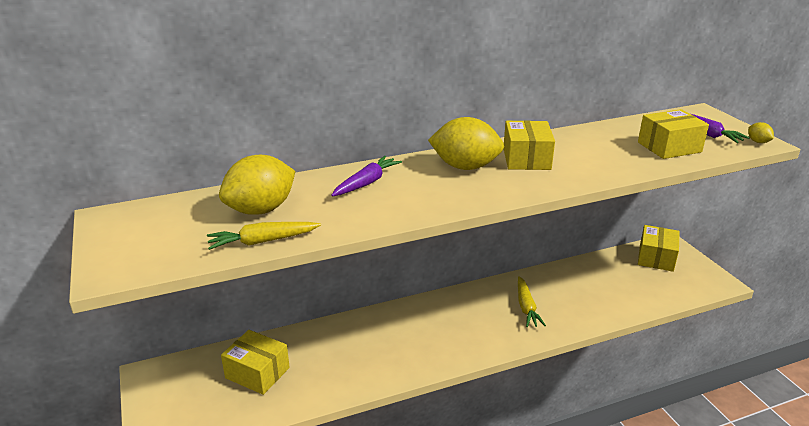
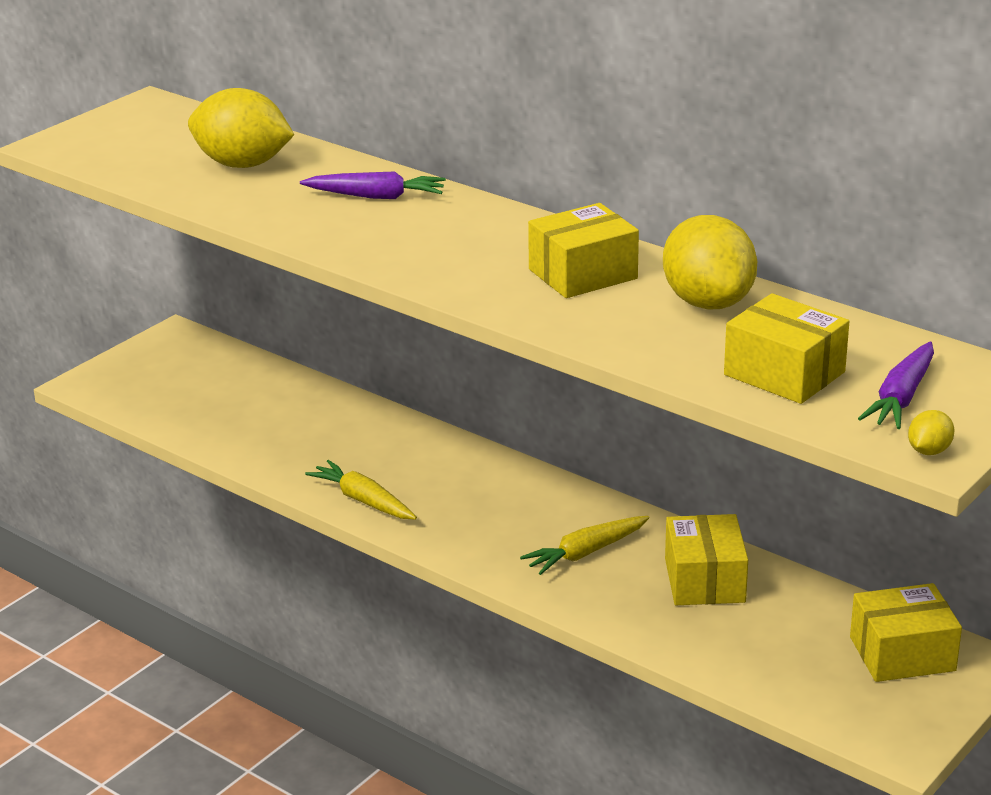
camera: 60 degrees right, 0 degrees up
(257, 373) = (239, 398): yellow box -> yellow box (704, 580)
(263, 241) = (176, 188): yellow carrot -> yellow carrot (363, 500)
(465, 167) = (500, 241): yellow lemon -> yellow lemon (707, 302)

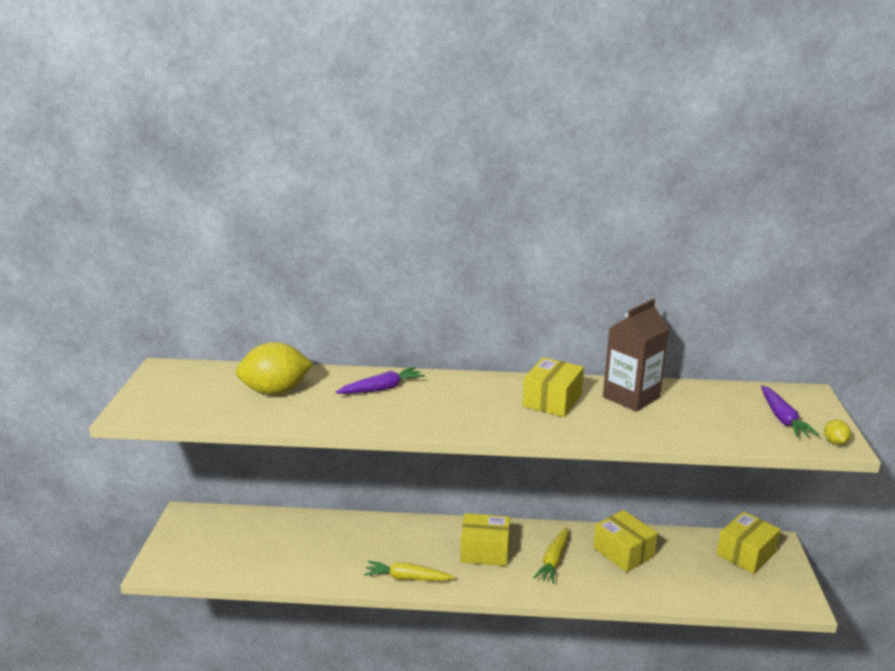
camera: 35 degrees left, 5 degrees down
(707, 302) = (631, 397): yellow lemon -> brown carton
(784, 373) = (719, 424): yellow box -> yellow box (485, 551)

